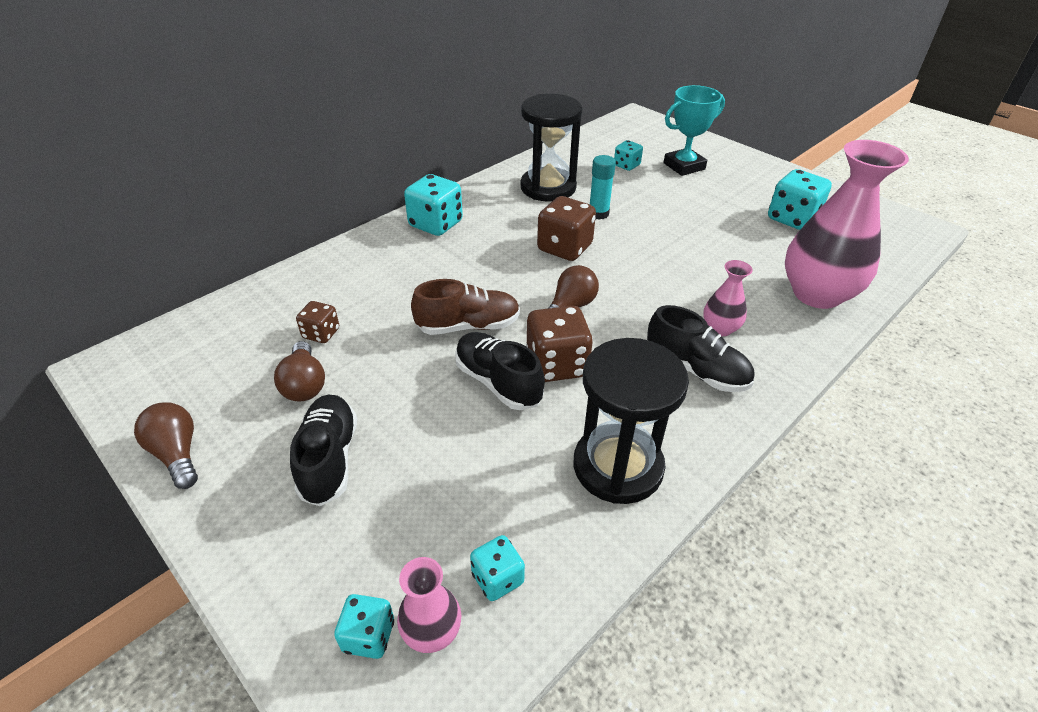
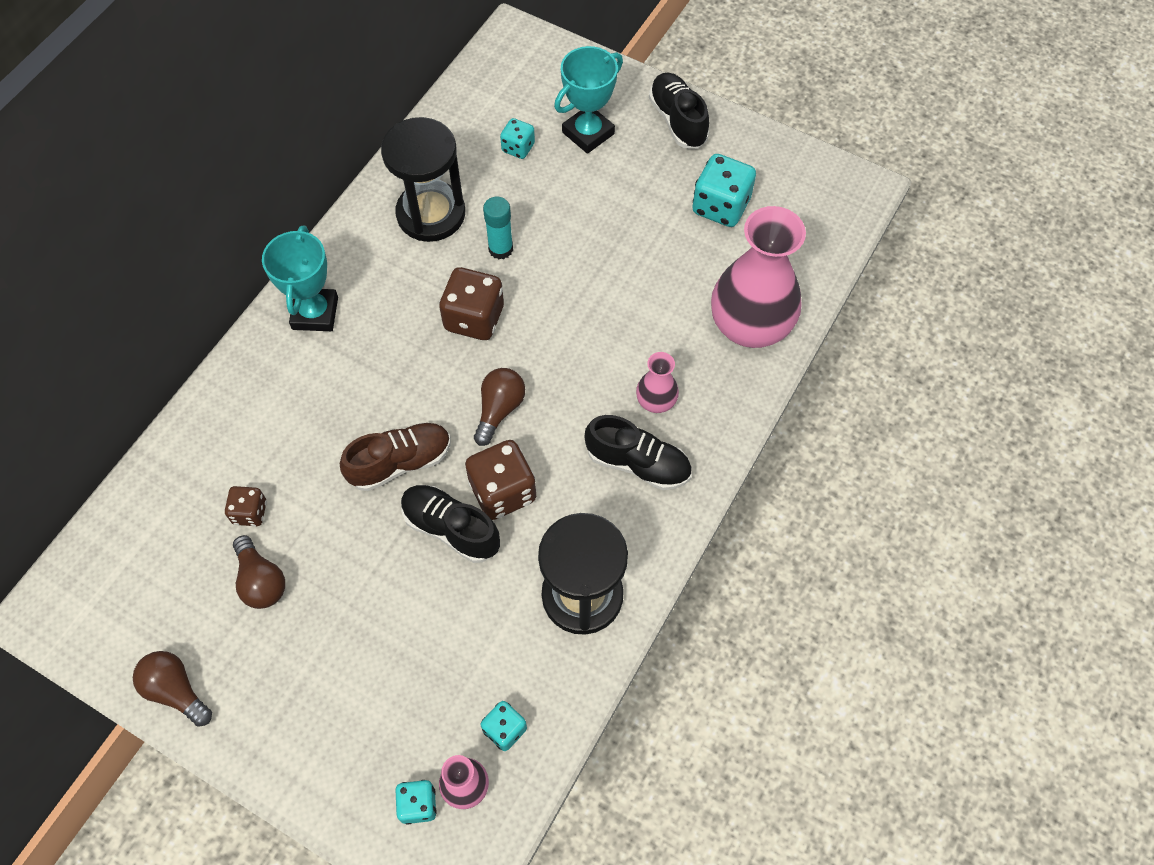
camera: 15 degrees left, 20 degrees up
(329, 459) = (321, 657): black shoe -> black shoe (677, 121)
(436, 224) = (315, 313): turquoise dice -> turquoise trophy

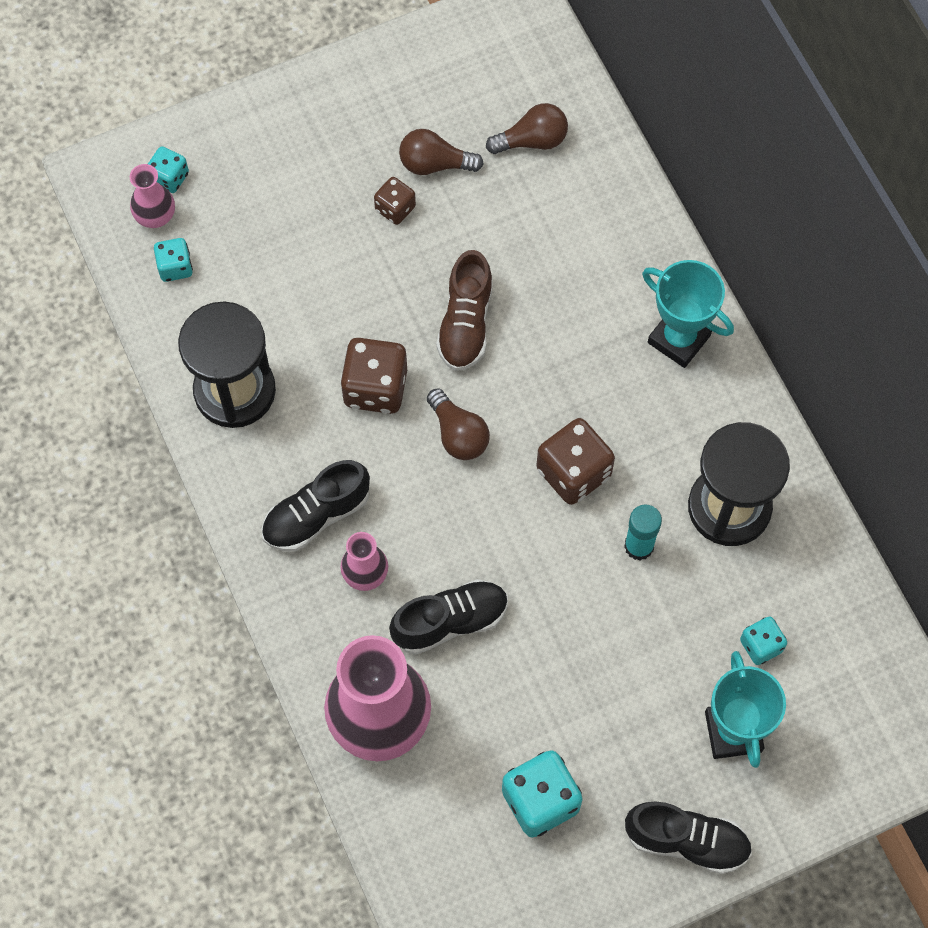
camera: 125 degrees right, 5 degrees up
(176, 690) = (387, 65): brown light bulb -> brown light bulb (532, 140)
(250, 512) = (505, 186): brown dice -> brown dice (395, 208)
(451, 529) = (372, 327): black shoe -> black shoe (450, 622)

